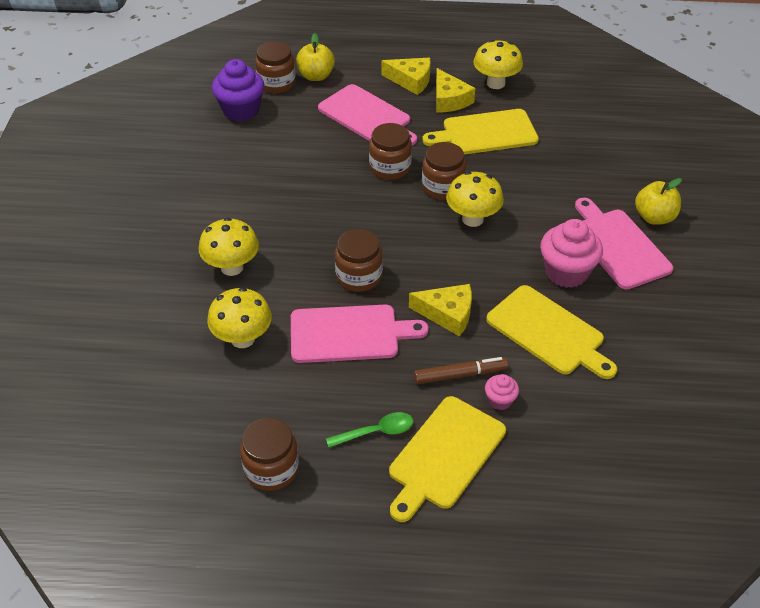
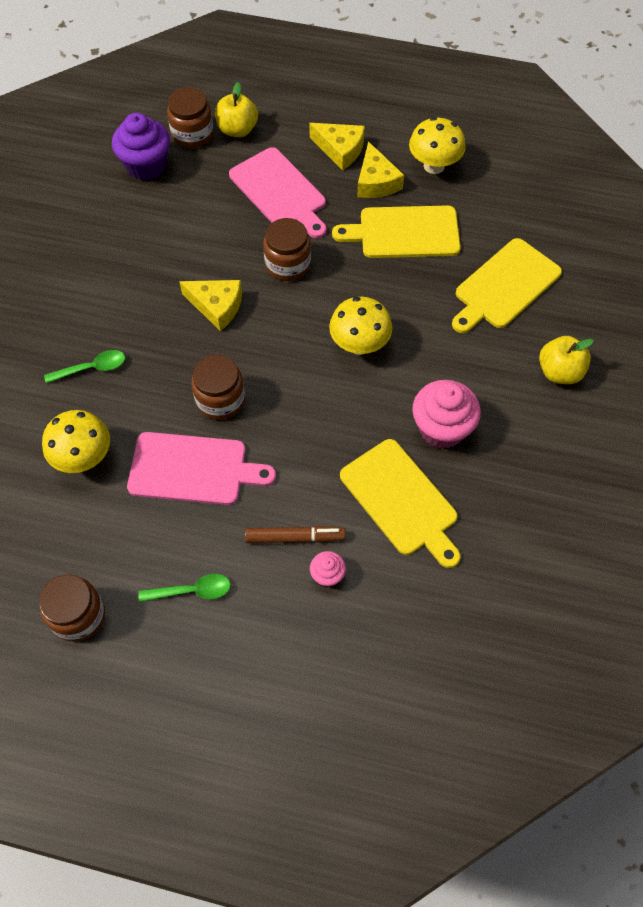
camera: 10 degrees right, 15 degrees up
(232, 267) = (92, 368): yellow mushroom -> green spoon
(442, 187) = (338, 298): brown jar -> none
(445, 455) = (254, 630): yellow cutting board -> yellow cutting board (505, 286)
(447, 314) = (301, 461): yellow cheese -> yellow cheese (217, 306)
(618, 246) = (508, 403): pink cutting board -> none

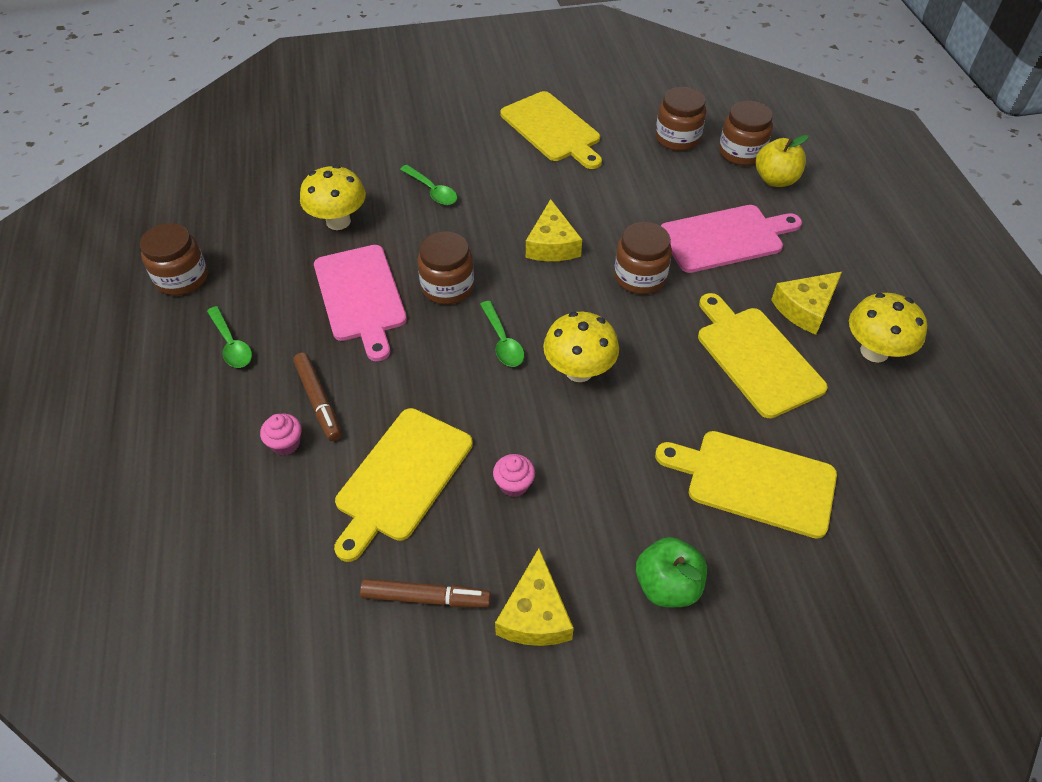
camera: 65 degrees right, 10 degrees down
(71, 246) = (552, 129): none -> yellow cutting board
(146, 166) = (677, 138): purple cupcake -> brown jar
(280, 192) = (725, 238): pink cutting board -> pink cutting board turned 135 degrees counterclockwise
(303, 383) = (502, 341): none -> green spoon
(340, 150) = (822, 264): yellow cheese -> yellow cheese (535, 614)
(442, 428) = (514, 484): pink cupcake -> pink cupcake, size x0.50
(510, 519) = (426, 597): none -> brown marker
(559, 372) = (667, 585): yellow apple -> green apple

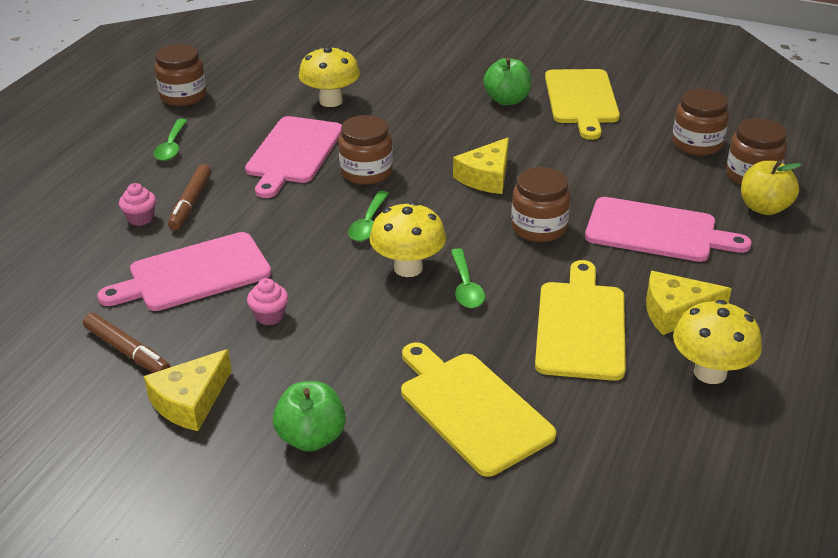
camera: 35 degrees right, 15 degrees down
(402, 478) = (194, 274): yellow cutting board -> pink cutting board
(432, 191) = (427, 107): green spoon -> green spoon (466, 287)
(493, 155) = (507, 100): none -> green apple

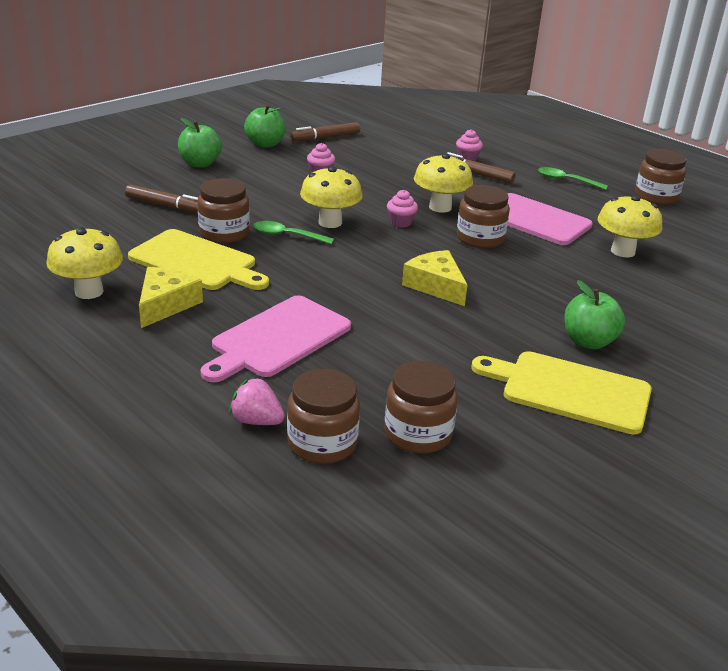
camera: 110 degrees right, 5 degrees down
(190, 401) = (265, 144): yellow cheese -> green apple
(194, 274) = (387, 162): pink cutting board -> none
(308, 208) = (440, 207): none -> yellow mushroom
(368, 223) = (401, 222): green spoon -> pink cupcake
(471, 409) = (166, 206): yellow cutting board -> brown marker
(539, 227) = (335, 285): brown jar -> brown jar (224, 233)
(764, 208) = (256, 421): yellow apple -> pink strawberry

